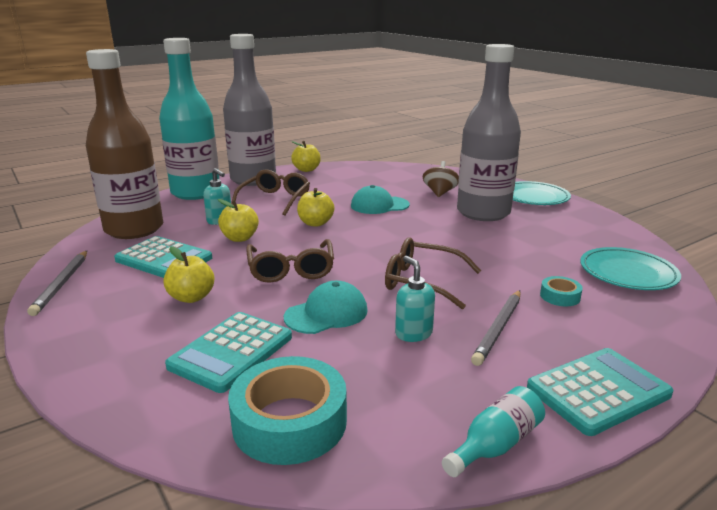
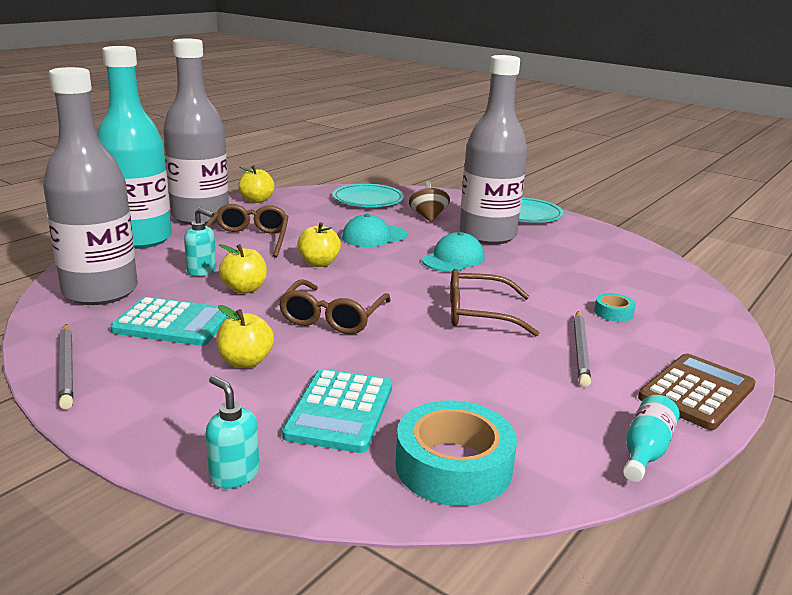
camera: 20 degrees left, 0 degrees up
(134, 229) = (100, 292): brown bottle -> grey bottle
(291, 269) = (333, 317): brown glasses -> brown glasses turned 45 degrees clockwise
(326, 313) = (408, 359): turquoise cap -> turquoise cap (453, 259)
(413, 333) = (507, 366): turquoise soap dispenser -> turquoise soap dispenser (234, 475)
(598, 391) = (696, 392): turquoise calculator -> brown calculator
(627, 273) = (656, 283): turquoise plate -> turquoise plate (368, 199)

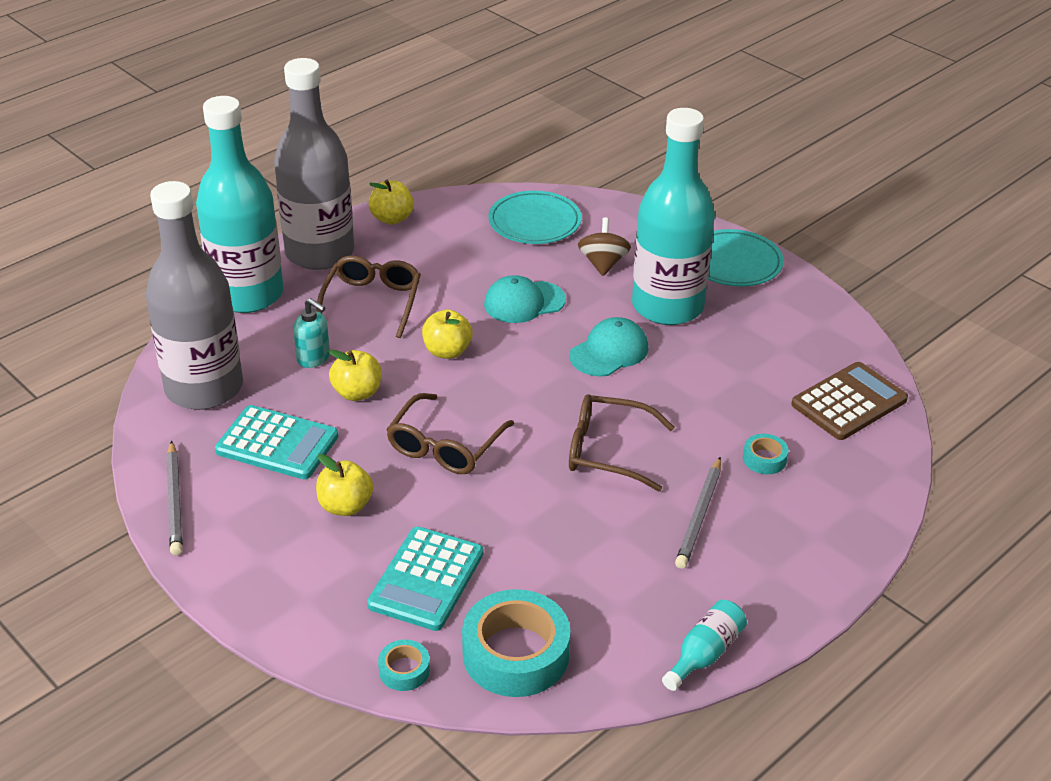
camera: 10 degrees right, 15 degrees up
(234, 475) = (320, 644): turquoise soap dispenser -> none
(335, 491) = (404, 670): none -> turquoise tape
(487, 235) = (667, 306): grey bottle -> turquoise bottle
(696, 392) = (796, 585): brown calculator -> brown calculator (849, 402)

